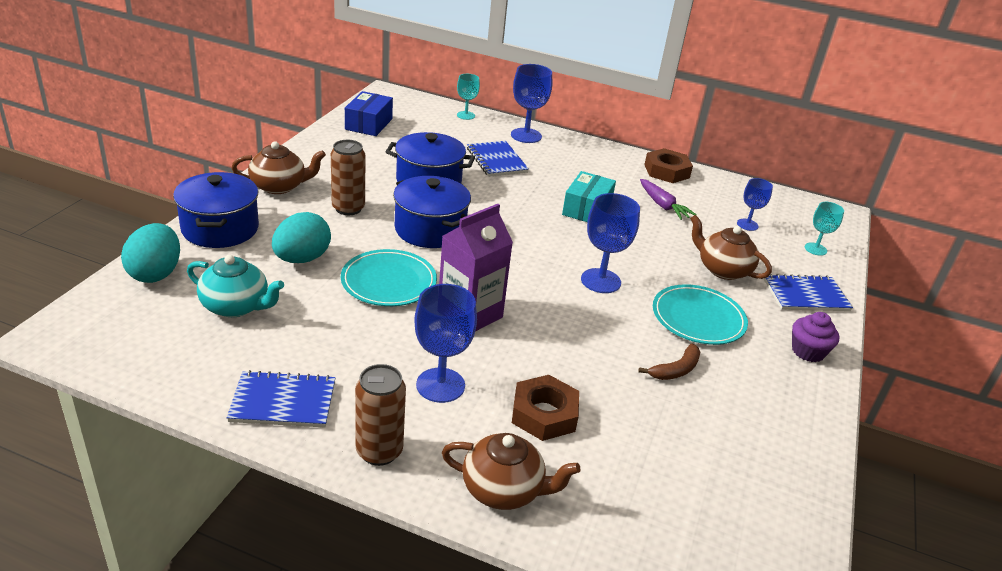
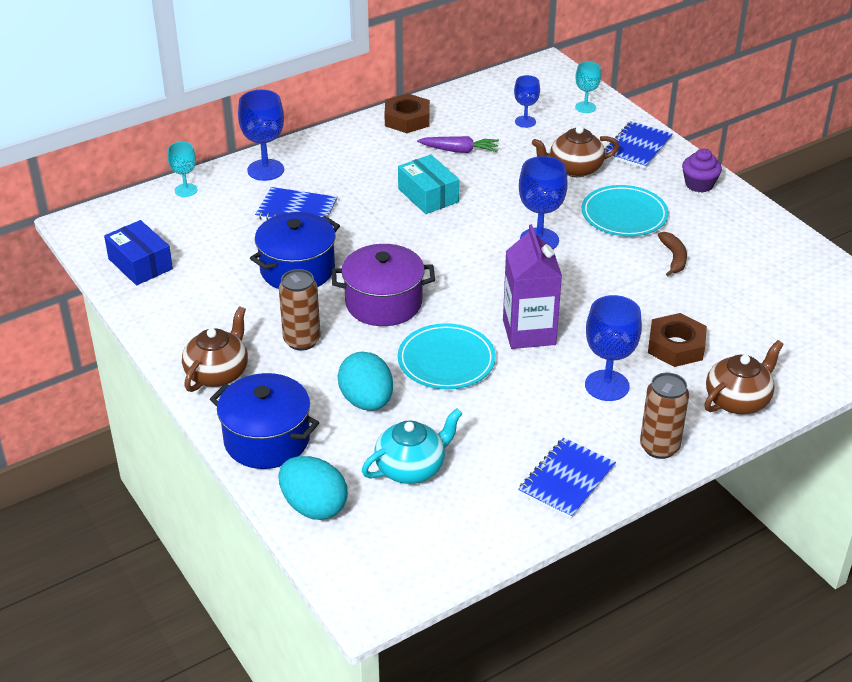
camera: 50 degrees left, 5 degrees up
(430, 230) = (383, 303): blue pot -> purple pot

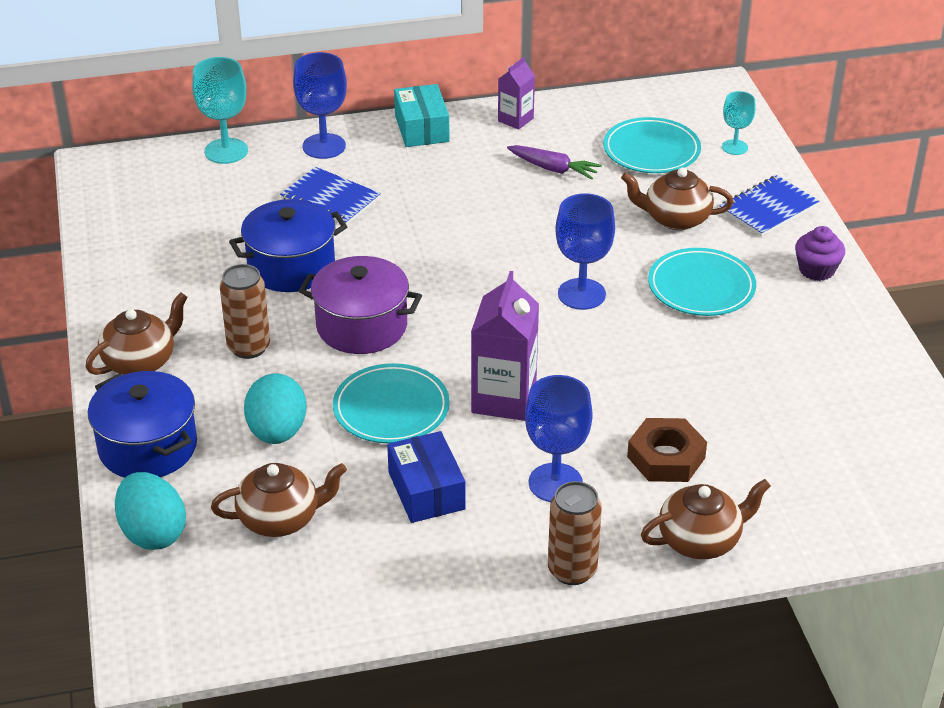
camera: 20 degrees right, 0 degrees up
(140, 264) = (132, 223): blue box -> blue box (426, 490)
(186, 190) = (226, 151): turquoise goblet -> turquoise goblet, size x1.66
(407, 119) = (515, 119): brown nut -> purple carton
(411, 468) = (280, 519): turquoise teapot -> brown teapot
(428, 195) = (486, 214): turquoise box -> turquoise box (422, 128)
(525, 122) = (651, 150): blue goblet -> turquoise plate
(567, 480) = (442, 579): blue notebook -> none
(674, 258) = (729, 352): brown banana -> none

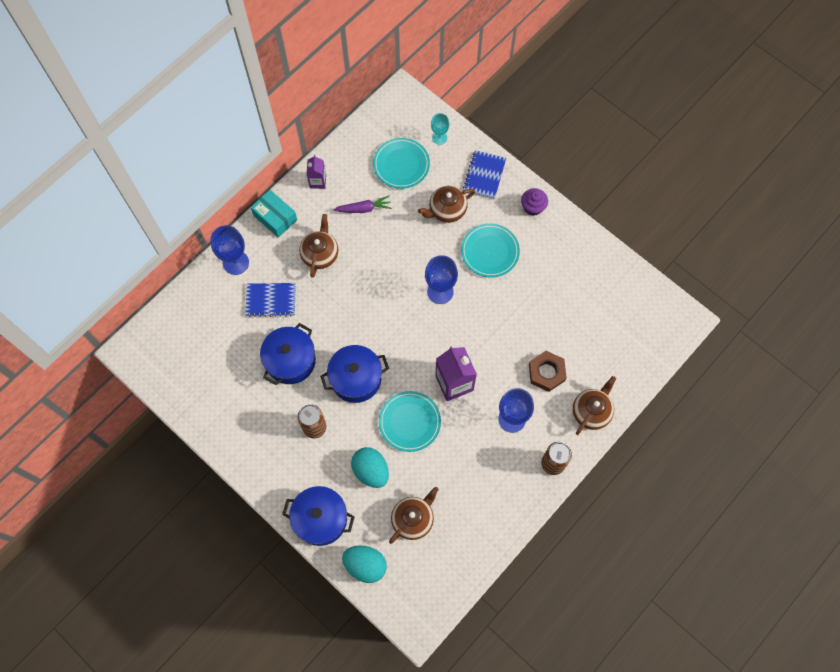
camera: 35 degrees left, 30 degrees up
(141, 361) = (271, 470): brown teapot -> brown teapot (320, 254)
(226, 151) = (188, 298): turquoise goblet -> none
(361, 326) = (356, 379): purple pot -> blue pot
(426, 490) = (462, 460): blue box -> none

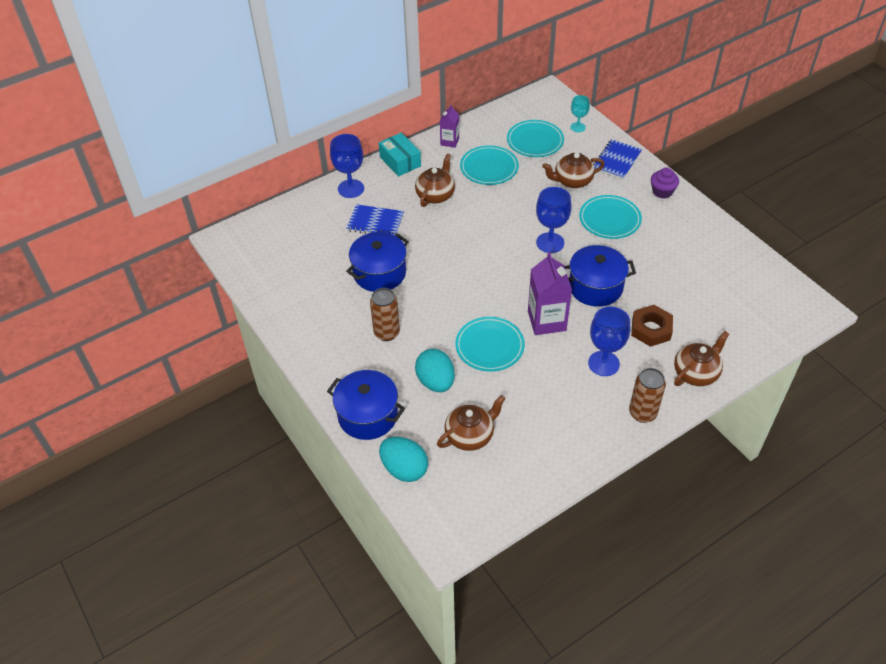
camera: 15 degrees right, 20 degrees down
(356, 379) = (442, 299): blue pot -> blue pot (595, 287)
(364, 209) = (489, 168): purple carrot -> turquoise plate

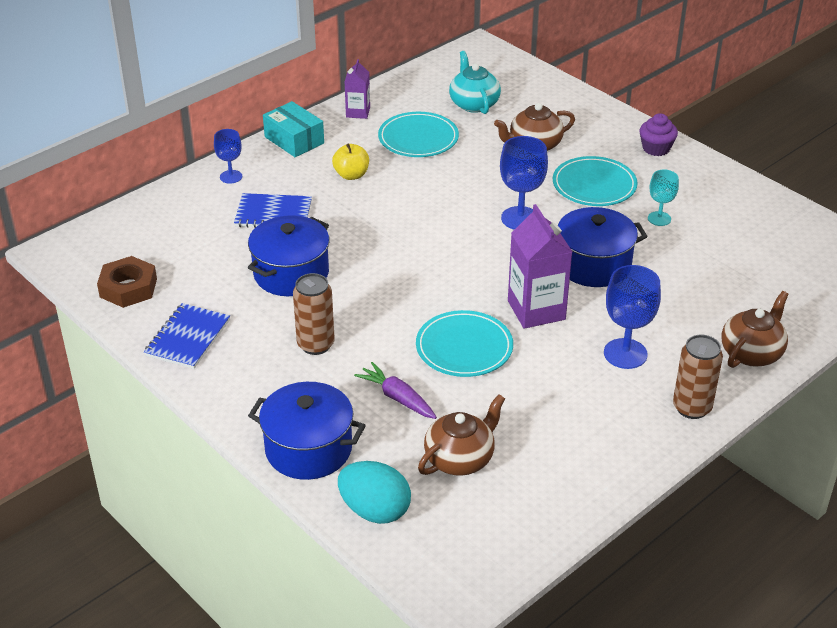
camera: 10 degrees left, 10 degrees down
(351, 189) = (231, 177): blue goblet -> blue goblet, size x0.60
(435, 195) = (351, 175): brown teapot -> yellow apple
(435, 382) = (397, 398): turquoise egg -> purple carrot
(535, 141) = (474, 104): turquoise plate -> turquoise teapot
(578, 127) = (527, 84): turquoise goblet -> turquoise goblet (659, 218)
(616, 160) = (588, 118): blue notebook -> blue notebook (188, 338)
(651, 329) = (679, 307): brown nut -> brown nut (128, 288)

